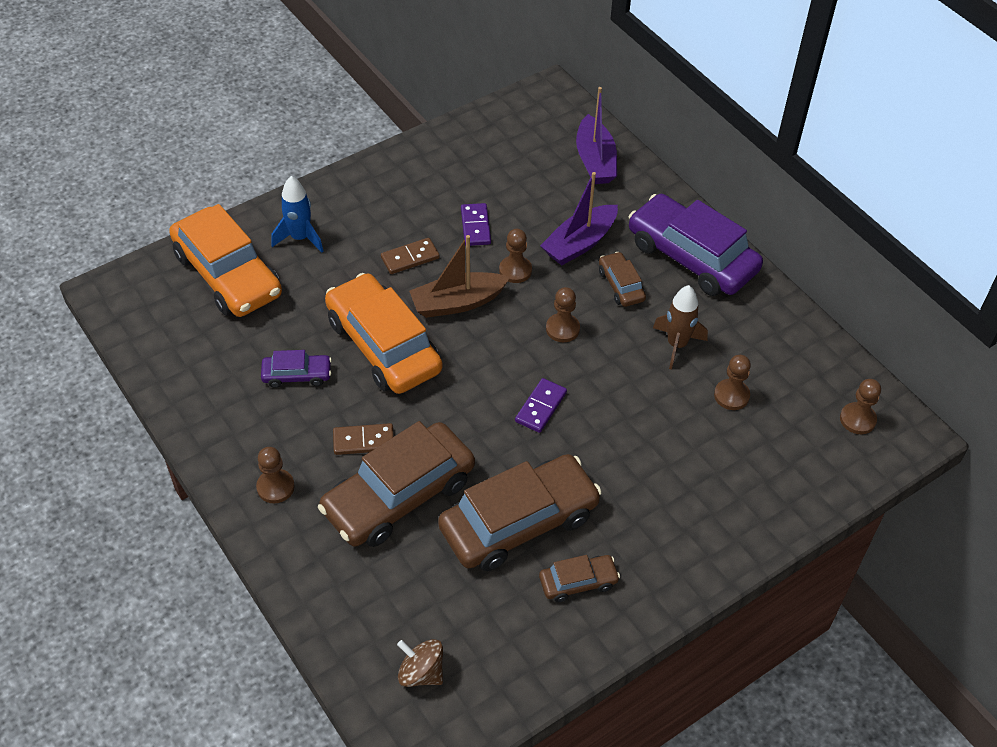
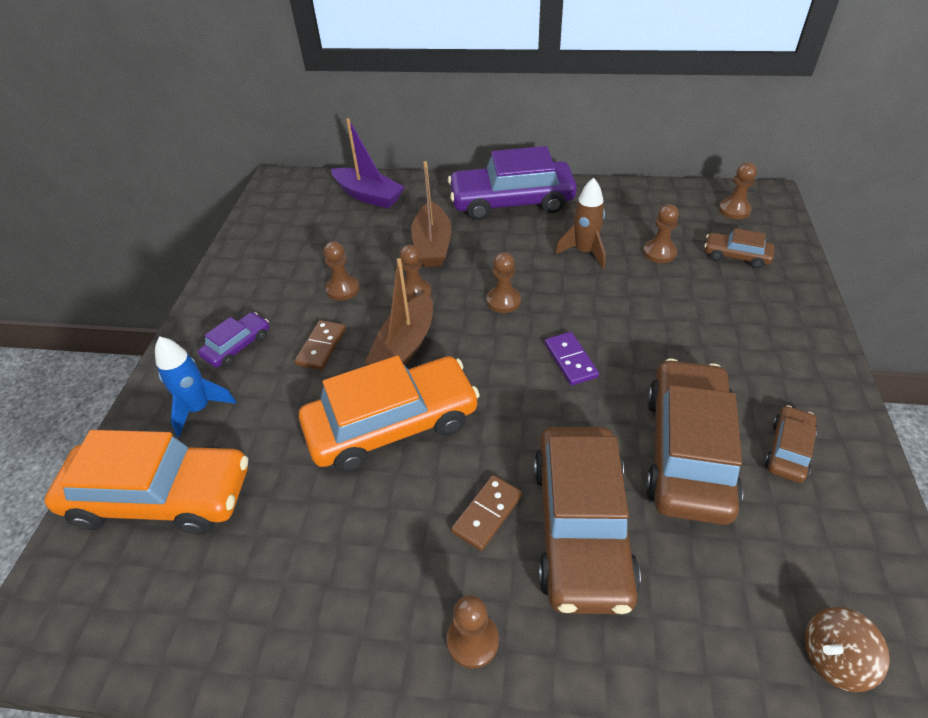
camera: 45 degrees left, 5 degrees down
(297, 375) = (350, 519): purple car -> purple car (238, 346)
(383, 345) = (392, 425): orange car -> orange car turned 150 degrees clockwise
(475, 226) = (343, 289): purple domino -> brown pawn
(579, 243) = (432, 245): purple boat -> brown boat
(621, 285) = (497, 247): brown car -> brown car (736, 256)

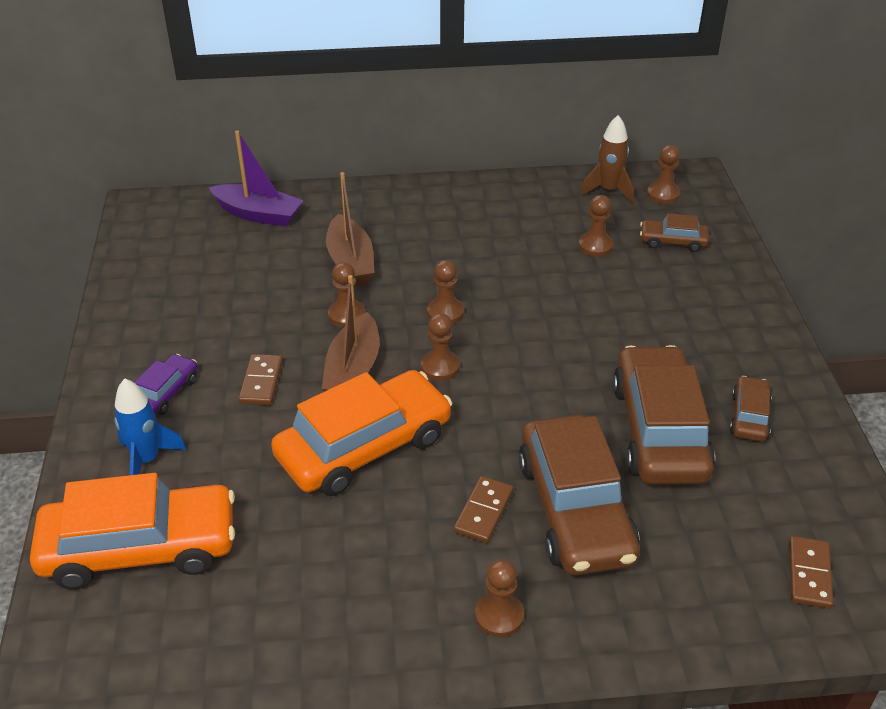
camera: 15 degrees left, 5 degrees down
(343, 289) = (264, 319): brown pawn -> brown pawn (440, 367)
(511, 202) = (425, 206): purple car -> none
(570, 360) = (529, 362): purple domino -> none
(584, 252) = (518, 253): brown rocket -> brown rocket (608, 190)
(833, 658) = (809, 574): brown spinning top -> brown domino

